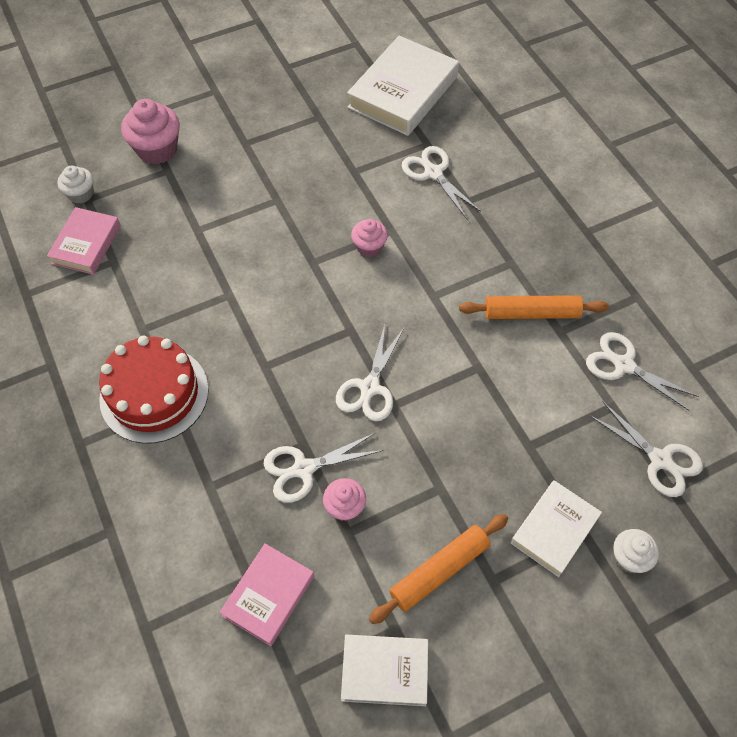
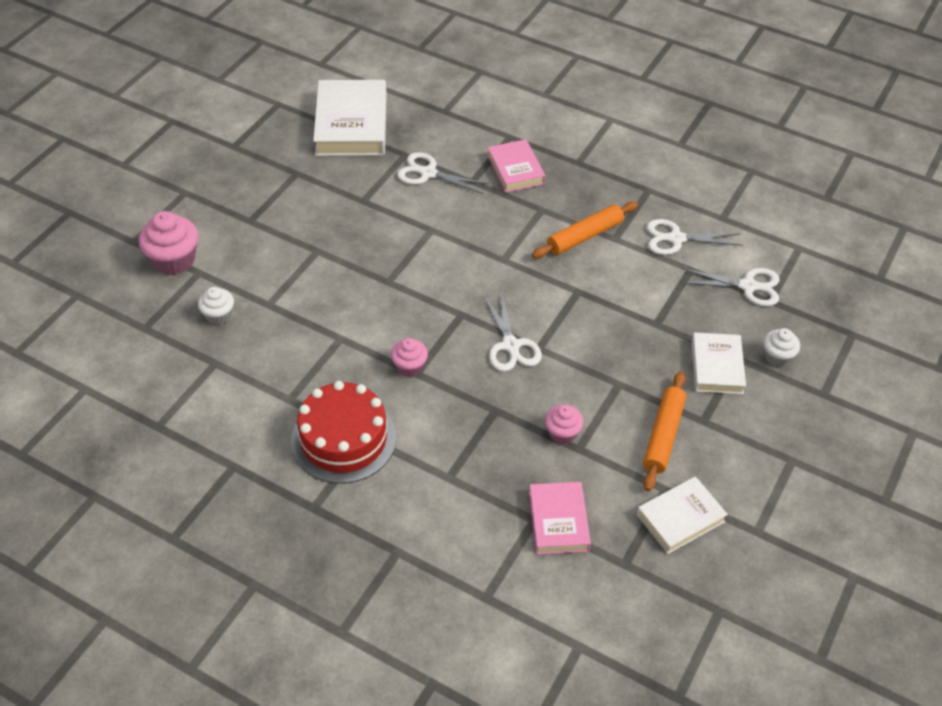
camera: 35 degrees left, 10 degrees down
(81, 194) = (135, 327): white cupcake -> white cupcake (218, 315)
(86, 244) = (177, 362): pink book -> pink book (515, 170)
(304, 469) = (510, 425): white scissors -> none
(369, 247) = (424, 249): pink cupcake -> pink cupcake (409, 366)

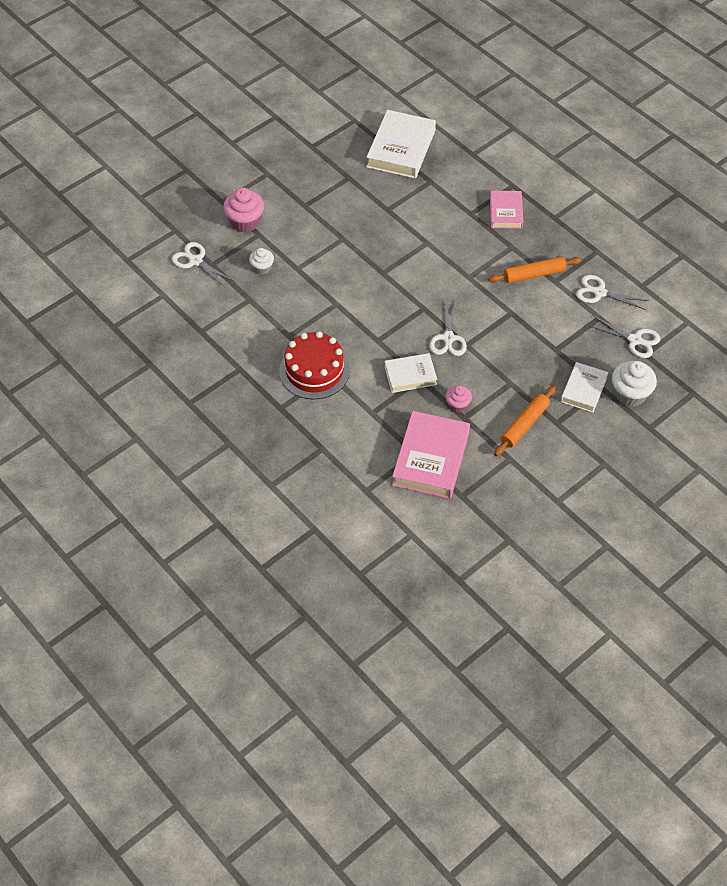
camera: 20 degrees right, 5 degrees up
(409, 366) = (374, 335): pink cupcake -> none
(428, 173) = (441, 200): white scissors -> white scissors (195, 261)
(558, 521) = (430, 459): pink book -> pink book, size x1.70
(680, 518) = (511, 479): white book -> white book (410, 375)
(777, 356) = (630, 394): white cupcake -> white cupcake, size x1.69

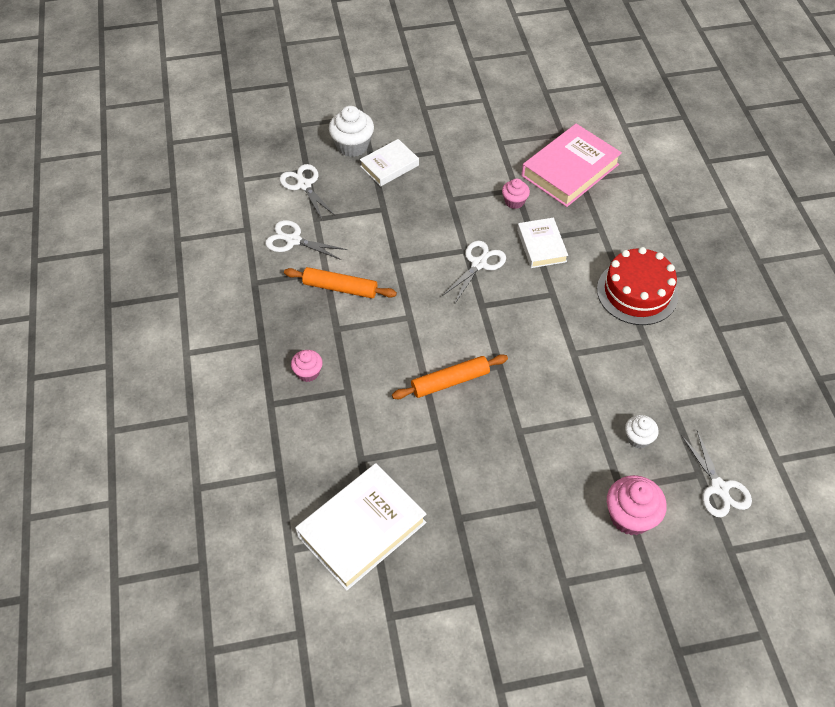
camera: 150 degrees left, 0 degrees up
(410, 375) = (541, 246): white book -> white book turned 60 degrees clockwise
(506, 212) = (308, 372): pink book -> pink cupcake
(524, 424) = (466, 161): orange rolling pin -> orange rolling pin (450, 381)
(599, 293) = (293, 240): white scissors -> white scissors turned 150 degrees clockwise

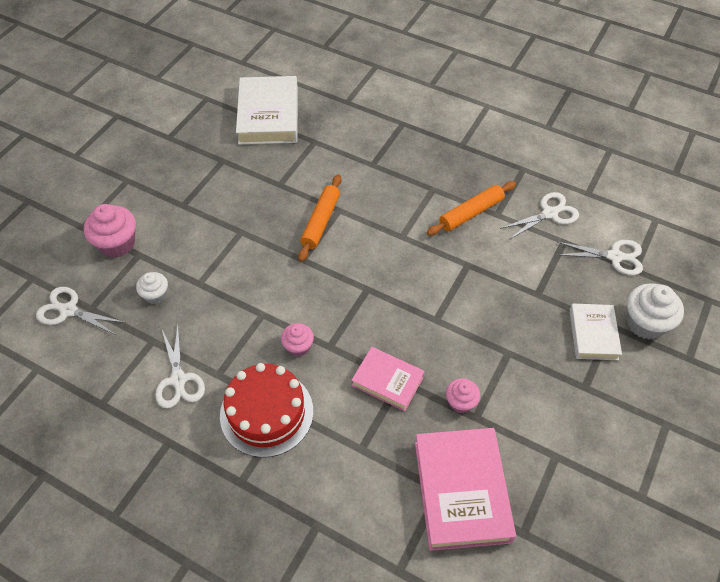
camera: 130 degrees right, 0 degrees up
(308, 372) = (409, 153): pink cupcake -> pink cupcake (298, 346)
(479, 264) = (411, 318): white scissors -> white scissors (178, 380)
(541, 246) = (387, 381): white book -> pink book

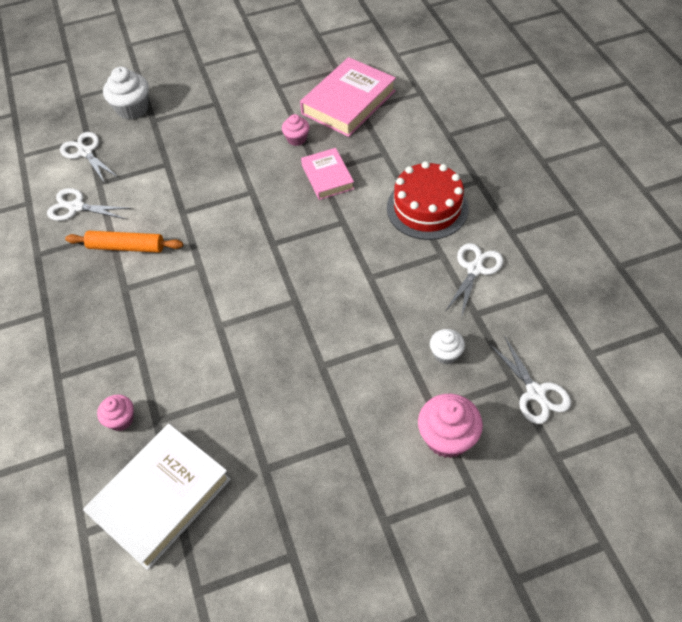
camera: 135 degrees left, 0 degrees up
(298, 346) = (365, 236): pink cupcake -> pink cupcake (121, 419)
(320, 221) = (246, 325): orange rolling pin -> none
(593, 334) = (170, 122): white book -> none

